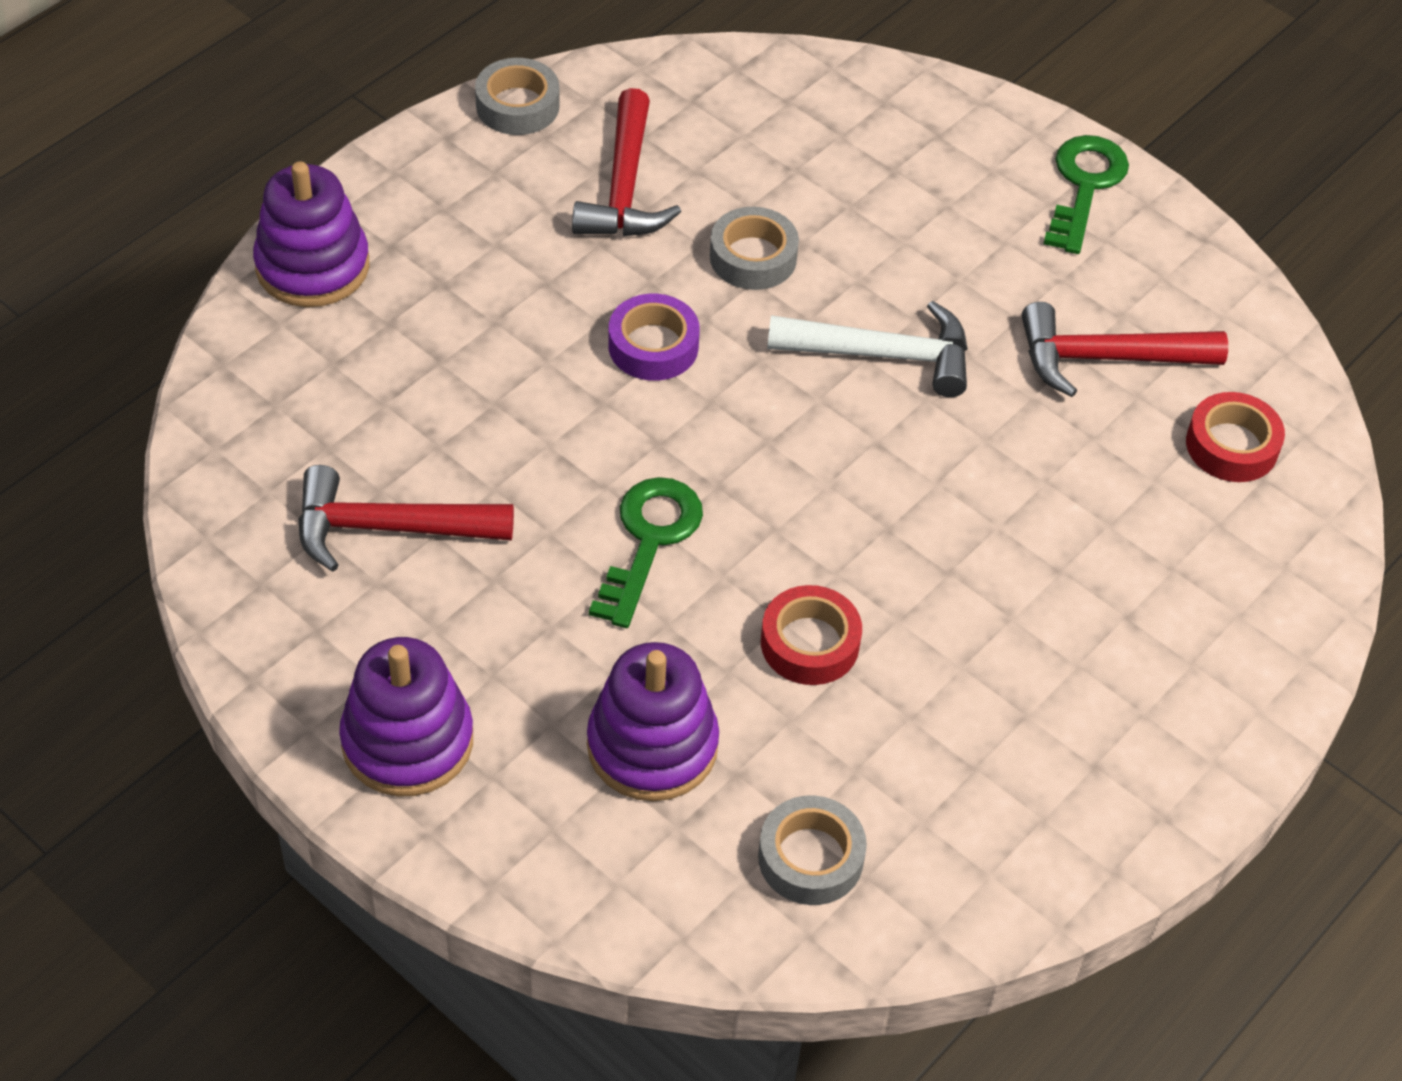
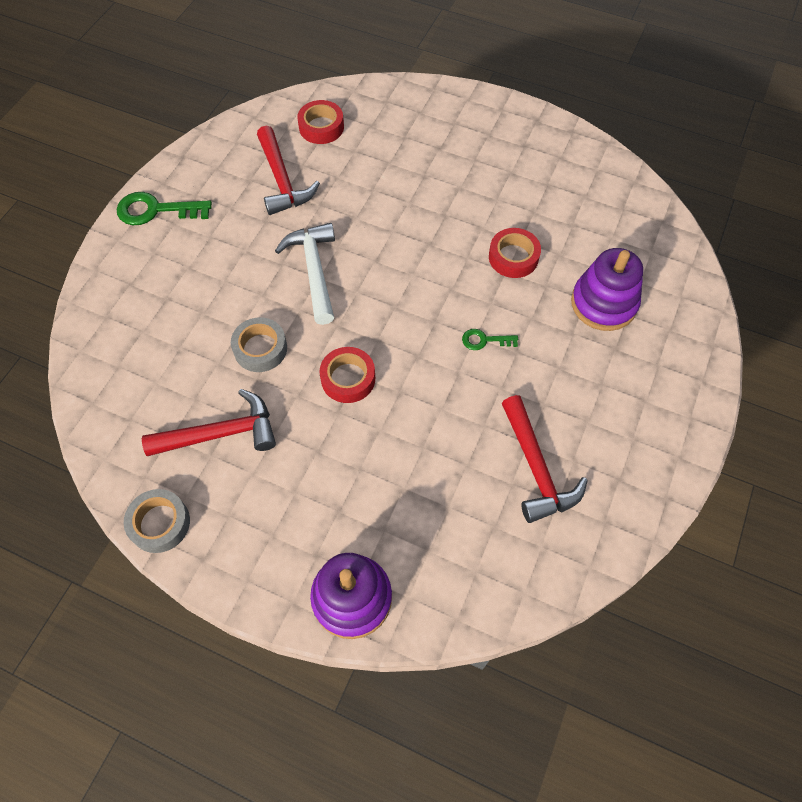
camera: 105 degrees left, 10 degrees up
(407, 741) = (660, 408): purple stacking toy -> none
(649, 540) = (484, 340): green key -> green key, size x0.54
(653, 346) = (348, 378): purple tape -> red tape
(810, 858) = (626, 230): grey tape -> none

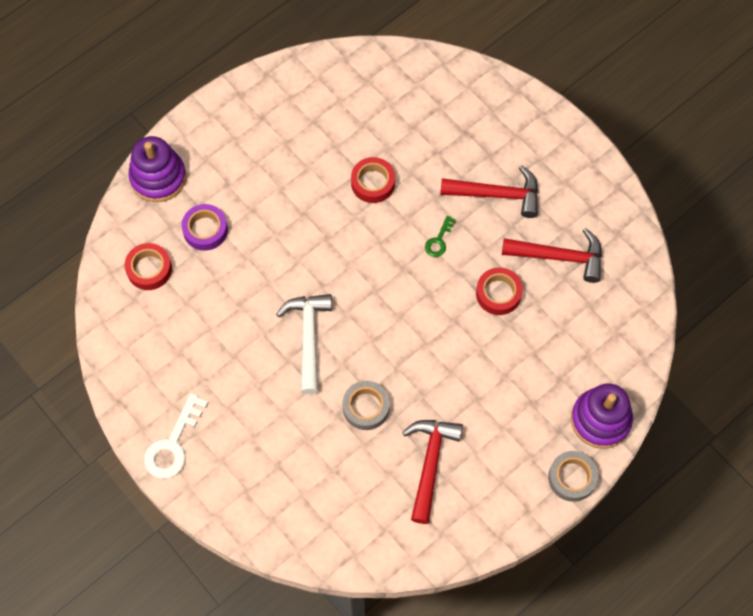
camera: 65 degrees left, 5 degrees up
(156, 210) = (173, 444): green key -> white key
(160, 523) = (486, 533): grey tape -> grey tape (572, 478)
(282, 181) = (196, 326): red hammer -> red hammer (497, 194)
(314, 270) = (308, 337): white hammer -> white hammer turned 75 degrees clockwise
(348, 378) = (425, 352): red tape -> red tape (498, 293)
(383, 150) = (205, 230): none -> purple tape
(603, 303) = (447, 142): purple stacking toy -> purple stacking toy (158, 177)

